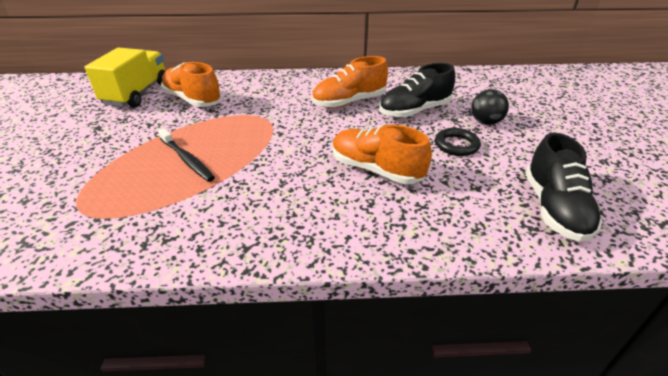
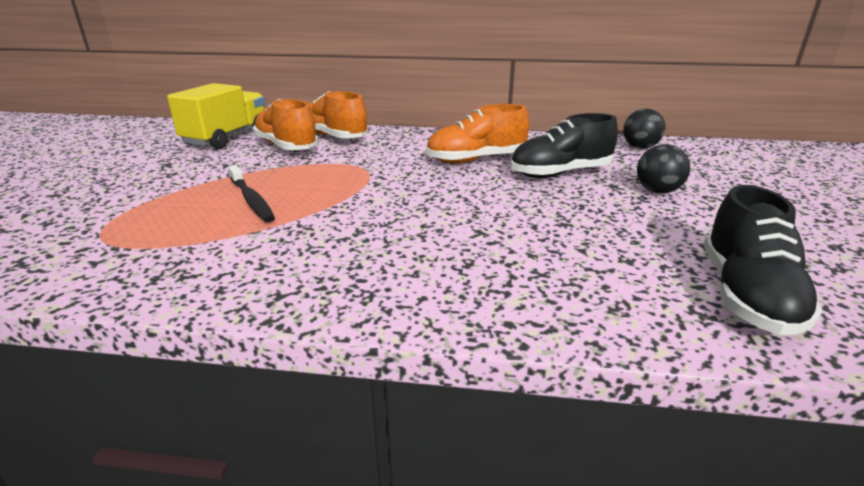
camera: 10 degrees right, 10 degrees down
(376, 170) = (488, 228): orange shoe -> orange shoe (333, 136)
(456, 145) = (609, 211): black ring -> none
(466, 79) = (640, 147): none -> black ball

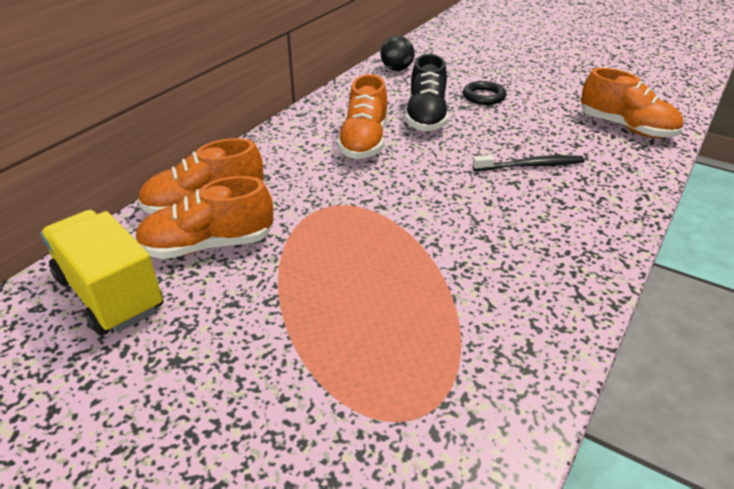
camera: 65 degrees left, 10 degrees up
(251, 200) = (371, 292): black toothbrush -> black toothbrush (530, 165)
(657, 191) = (484, 96): black ball -> black ring
(746, 295) = (626, 128): black shoe -> orange shoe

